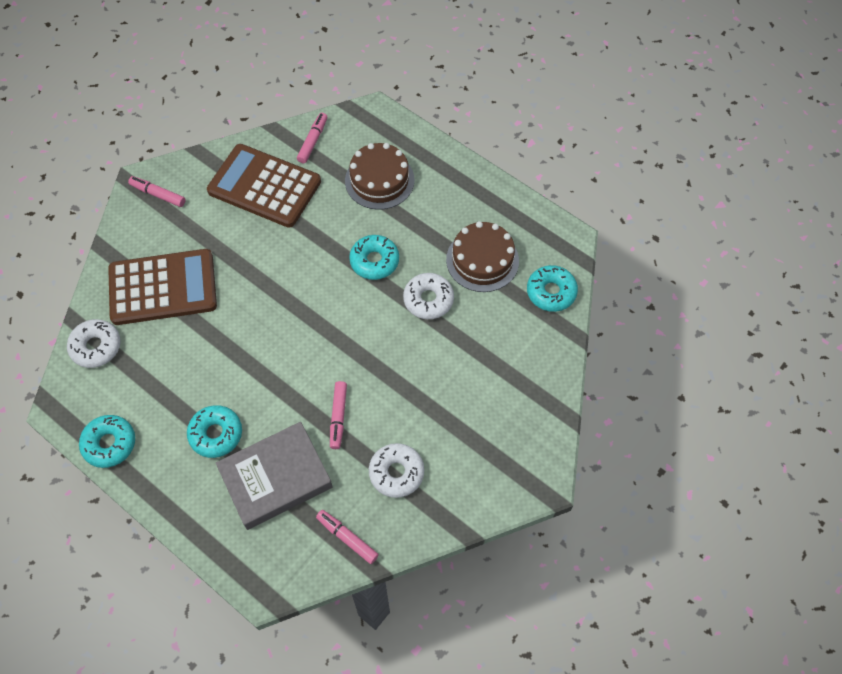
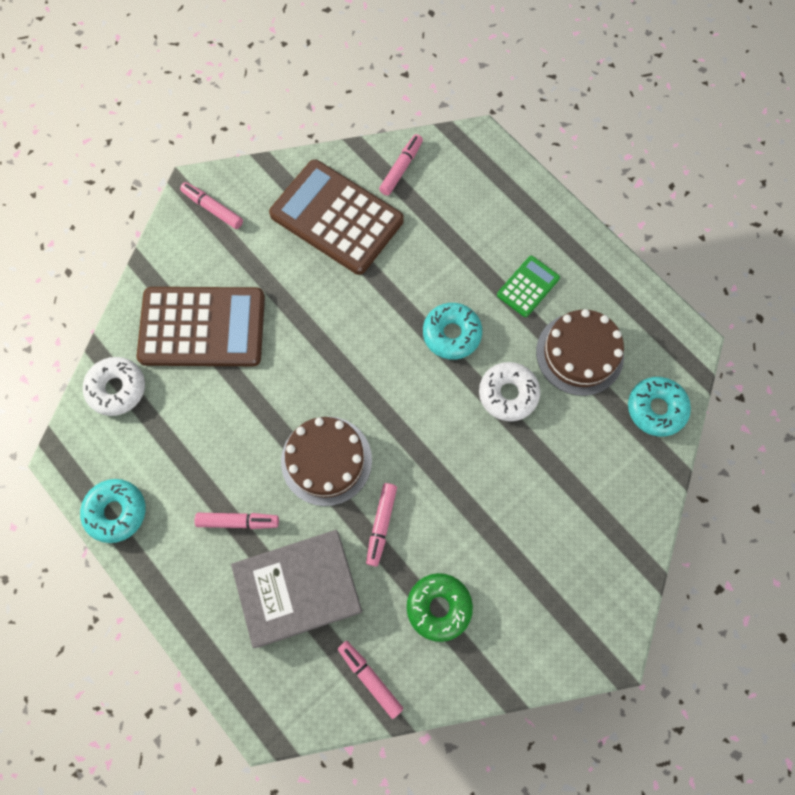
camera: 10 degrees right, 10 degrees up
(216, 434) = (238, 521): turquoise donut -> pink marker
(379, 180) = (472, 231): brown cake -> brown cake (326, 460)
(396, 473) = (439, 607): white donut -> green donut
(432, 216) = (528, 286): none -> green calculator

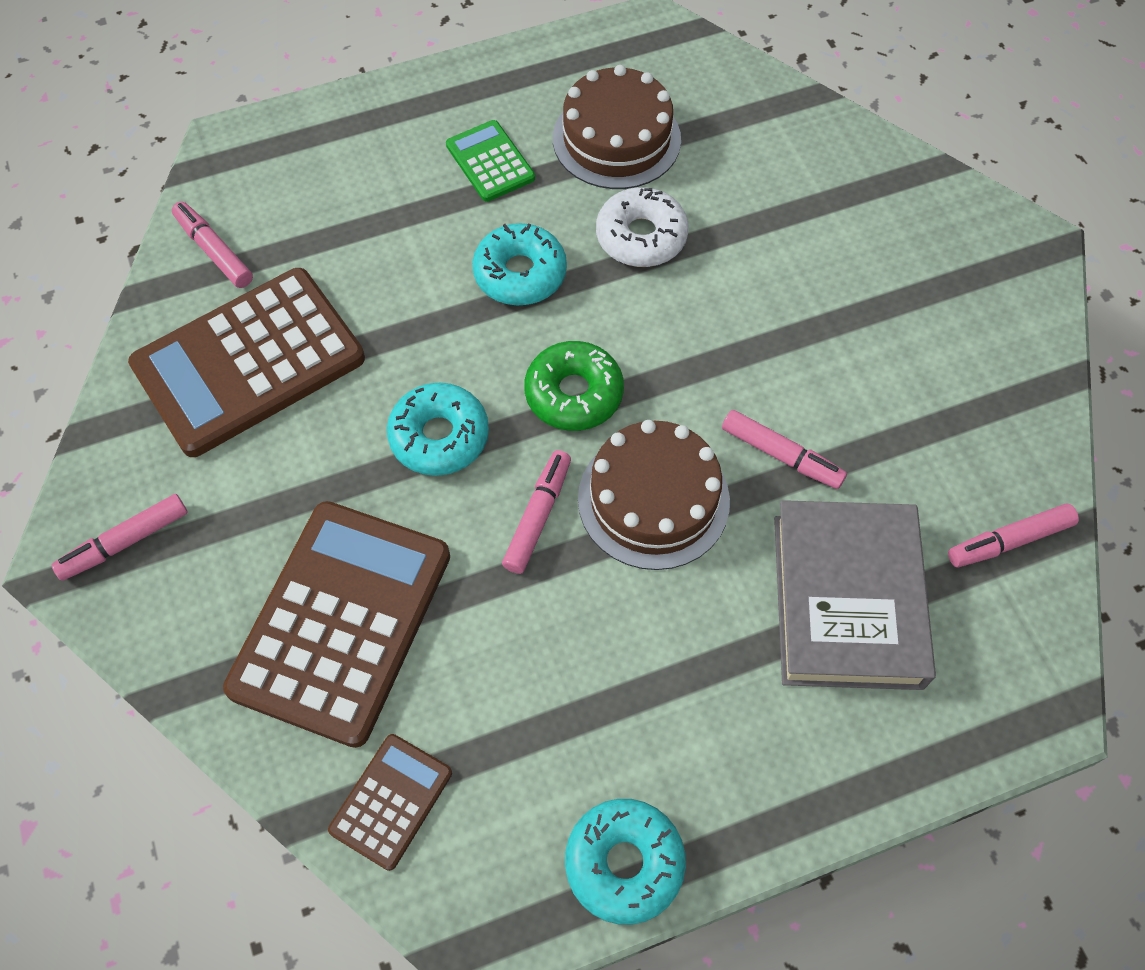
camera: 70 degrees left, 10 degrees down
(117, 389) = (391, 801): white donut -> brown calculator
(238, 521) = (709, 661): pink marker -> pink marker (538, 516)
(439, 607) = (926, 419): green donut -> green donut (574, 394)
(656, 409) = (727, 88): turquoise donut -> turquoise donut (439, 436)

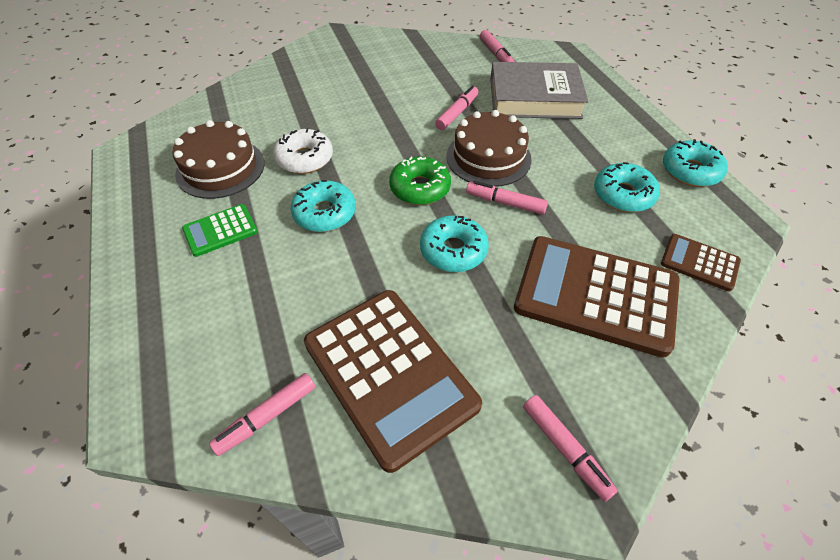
camera: 90 degrees left, 10 degrees down
(556, 713) = (623, 195): none -> turquoise donut

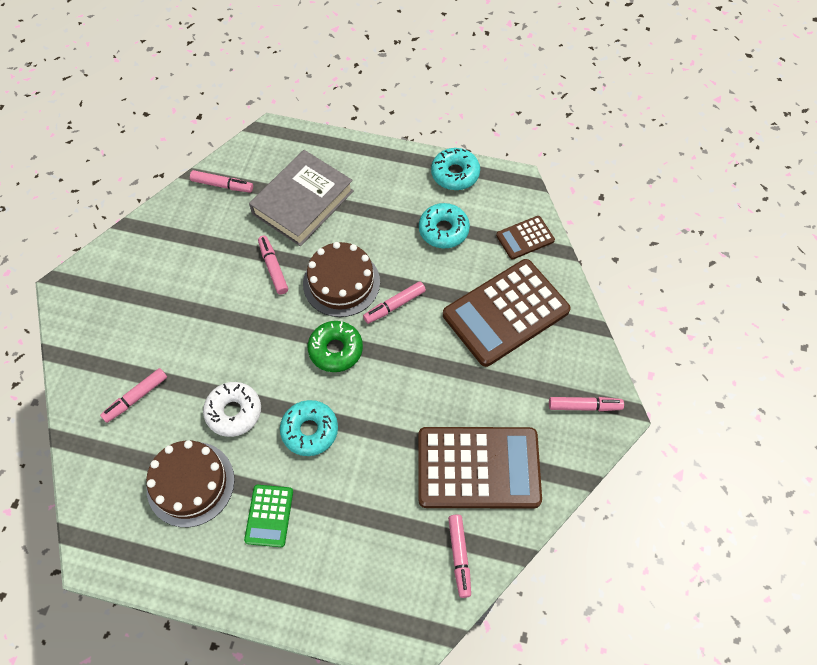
camera: 55 degrees left, 10 degrees up
(275, 104) = (136, 397): none -> pink marker
(453, 250) = (411, 368): turquoise donut -> none

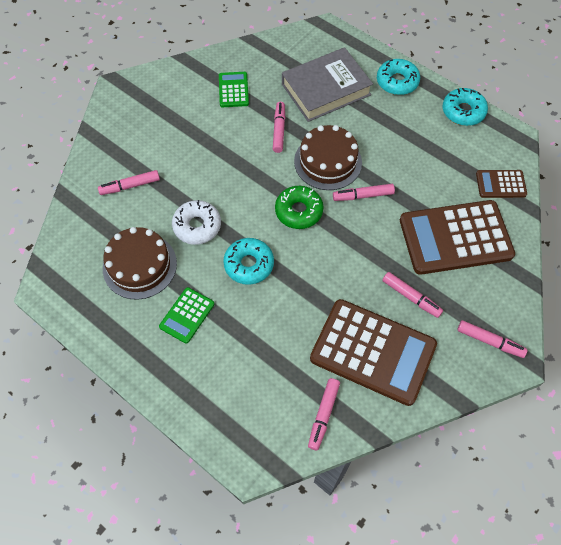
camera: 25 degrees right, 0 degrees up
(202, 241) = (233, 90): none -> green calculator
(222, 185) = (269, 54): pink marker -> pink marker (411, 297)
(443, 230) = (432, 152): turquoise donut -> turquoise donut (397, 82)

